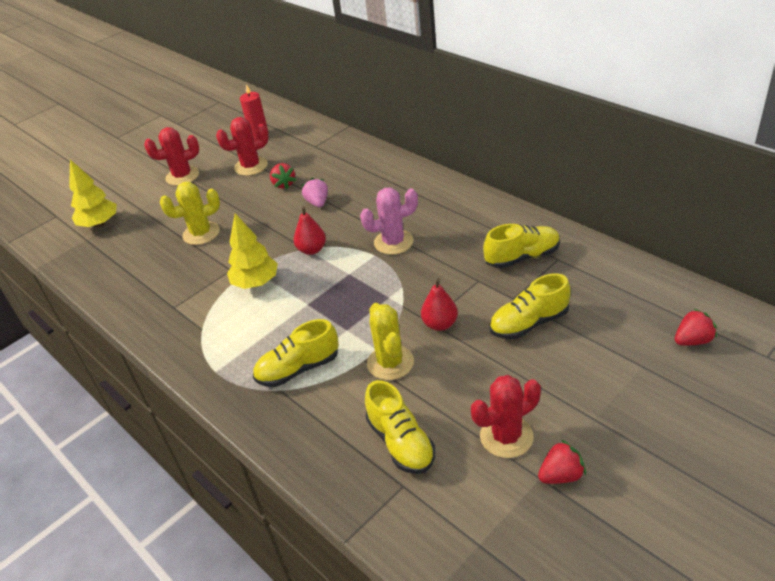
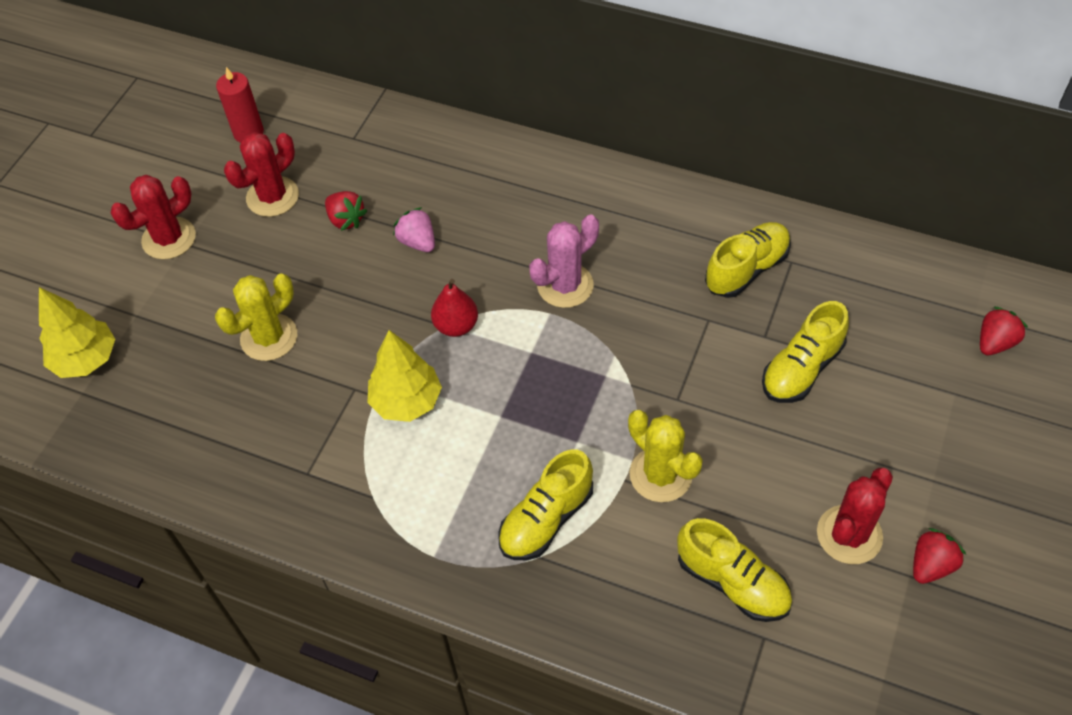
camera: 25 degrees left, 15 degrees up
(440, 324) = (693, 400): red pear -> none

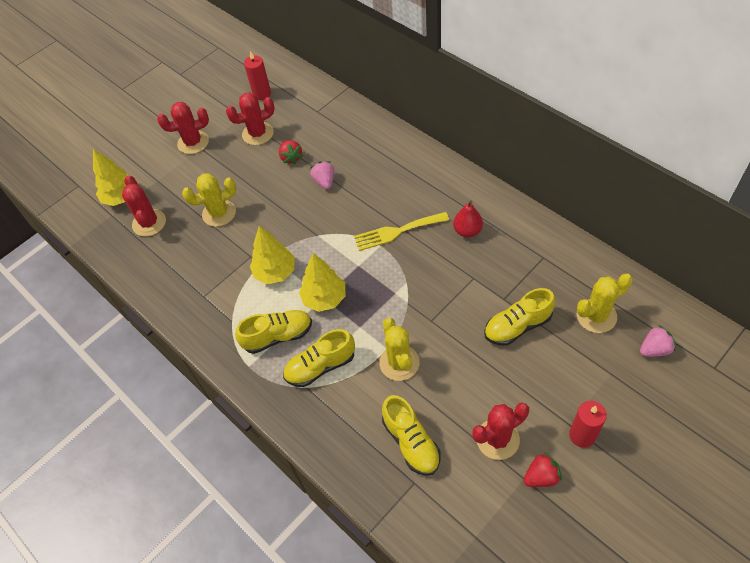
camera: 25 degrees right, 0 degrees up
(156, 387) = (149, 223): none -> red cactus
(456, 326) = (323, 237): red pear -> red pear (467, 231)
(503, 417) = (324, 298): none -> yellow tree
(565, 285) = (397, 231): pink cactus -> yellow fork
(746, 269) = (512, 254): yellow shoe -> yellow shoe (278, 336)
(899, 321) = (596, 316): none -> yellow cactus
(957, 490) = (582, 435): none -> red candle
(995, 342) = (654, 349): red strawberry -> pink strawberry

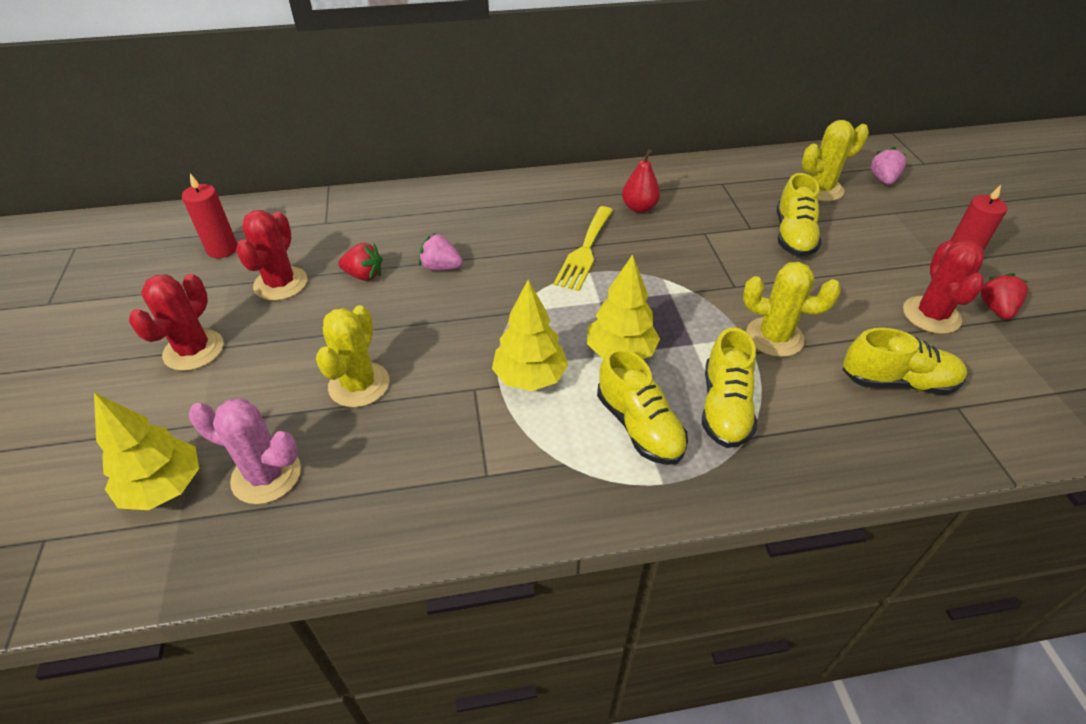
camera: 60 degrees left, 10 degrees down
(149, 223) = (266, 475): red cactus -> pink cactus
(278, 336) = (639, 426): yellow shoe -> yellow shoe turned 135 degrees clockwise
(596, 316) = (820, 189): yellow cactus -> yellow cactus turned 60 degrees clockwise

